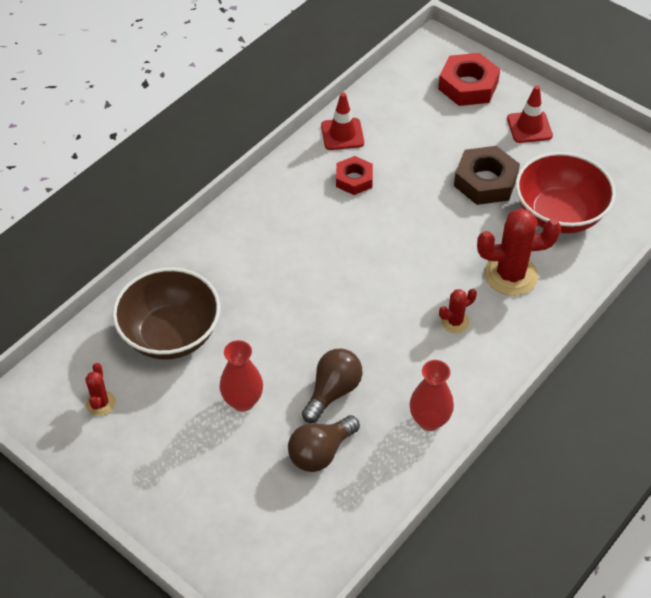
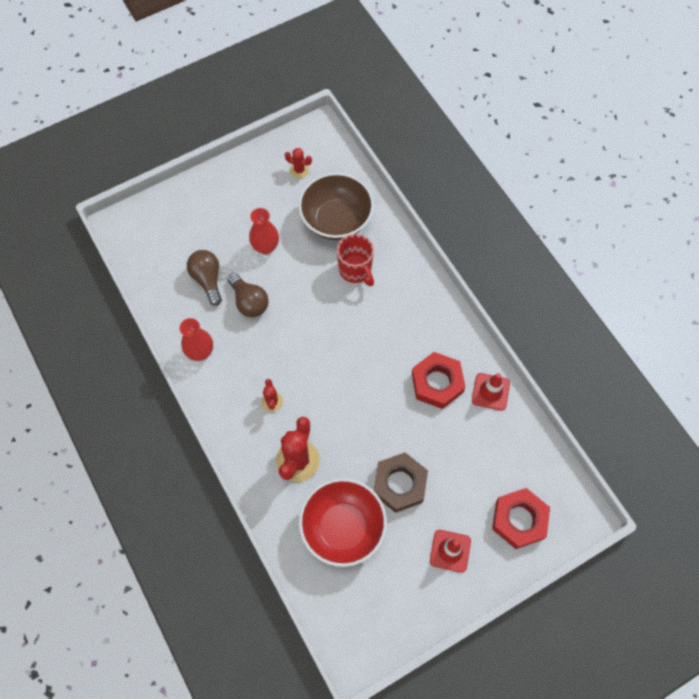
camera: 110 degrees right, 15 degrees up
(239, 292) = (355, 270): none -> red mug
(354, 179) = (437, 383): red nut -> red nut, size x1.57

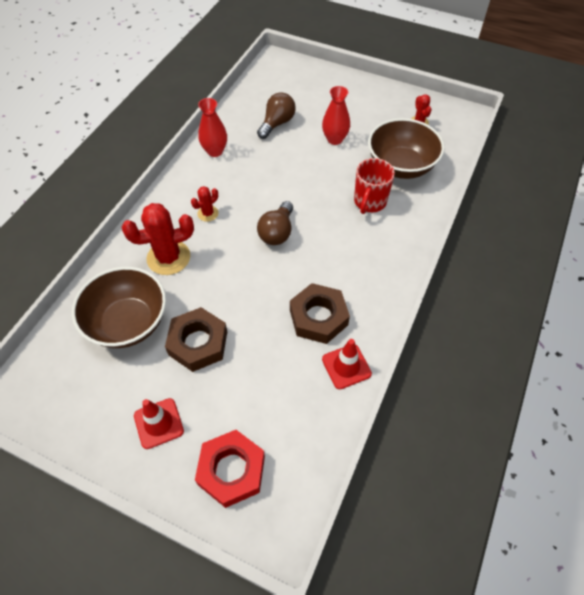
camera: 55 degrees right, 10 degrees down
(249, 302) = (280, 155): brown light bulb -> brown light bulb (277, 232)
(343, 528) = (128, 323): red bowl -> brown bowl
(437, 383) = (318, 317): red nut -> brown nut

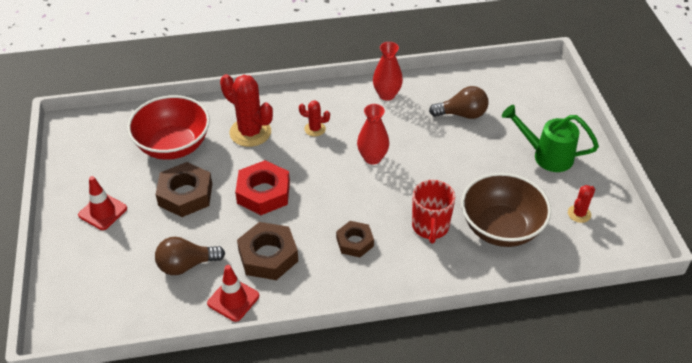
camera: 55 degrees right, 10 degrees down
(128, 323) = (173, 146): brown bowl -> red bowl
(231, 470) = (92, 274): red nut -> red nut (263, 193)
(277, 232) = (335, 182): brown light bulb -> brown light bulb (186, 265)
(334, 139) = (485, 163): red vase -> red vase (372, 158)
(349, 253) = (355, 242): none -> brown nut
(355, 107) = (546, 155): none -> green watering can
(369, 202) = (430, 227): red mug -> red mug turned 75 degrees counterclockwise

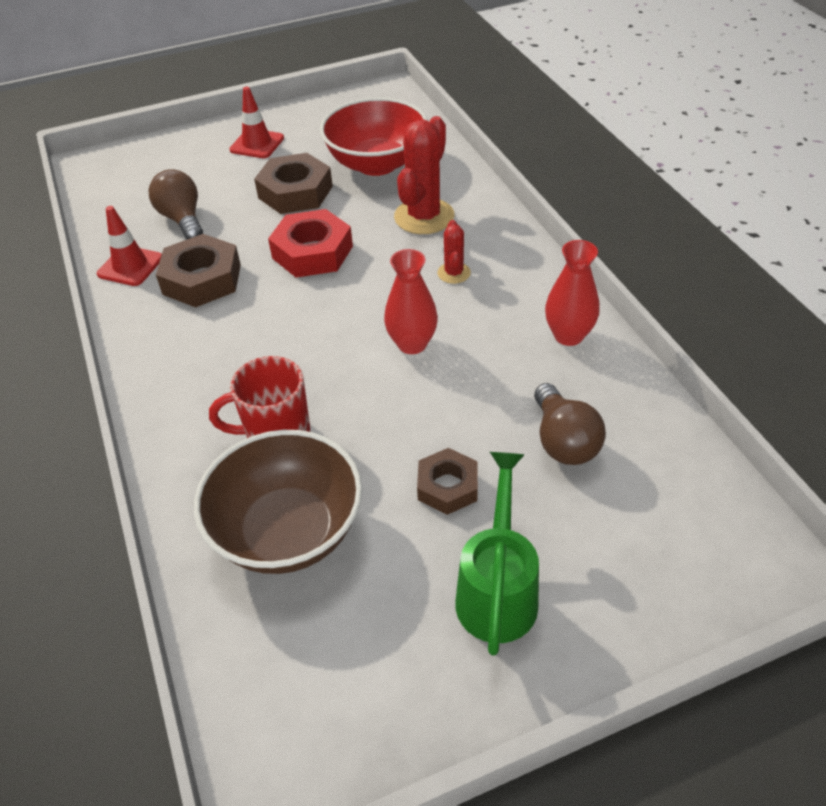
camera: 80 degrees right, 0 degrees up
(355, 242) = (234, 355): brown nut -> brown nut (447, 486)
(579, 214) = (346, 662): red cactus -> none

